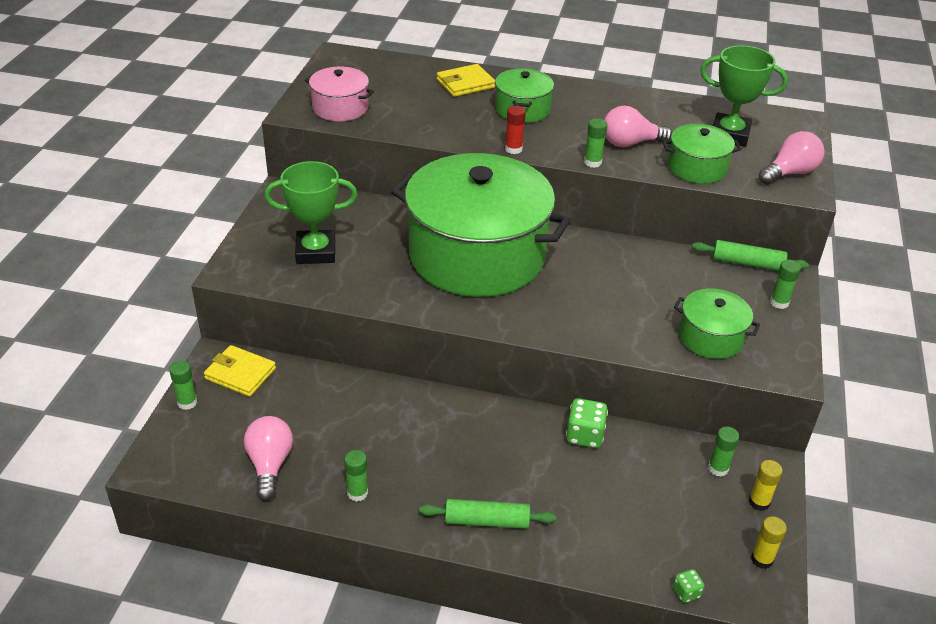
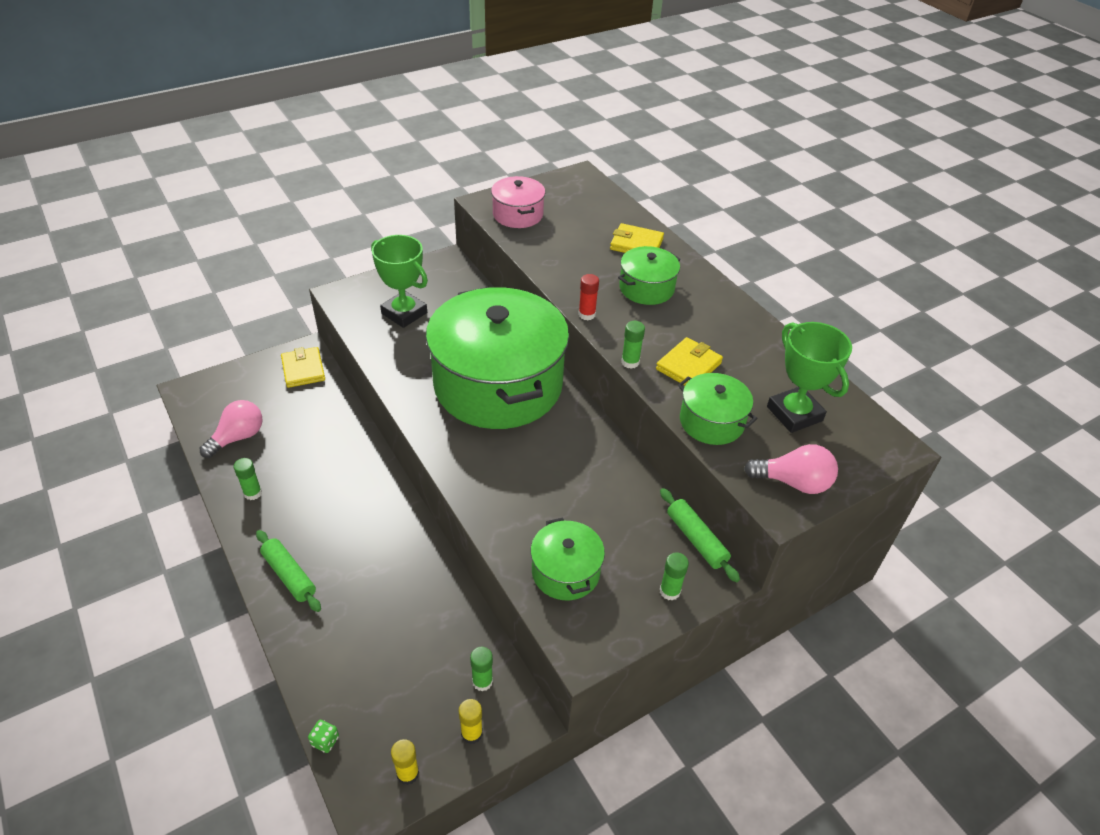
camera: 45 degrees right, 5 degrees up
(187, 402) = (254, 366): green glue stick -> none
(584, 435) = (430, 575): green dice -> none
(630, 143) = (688, 366): pink light bulb -> yellow wallet

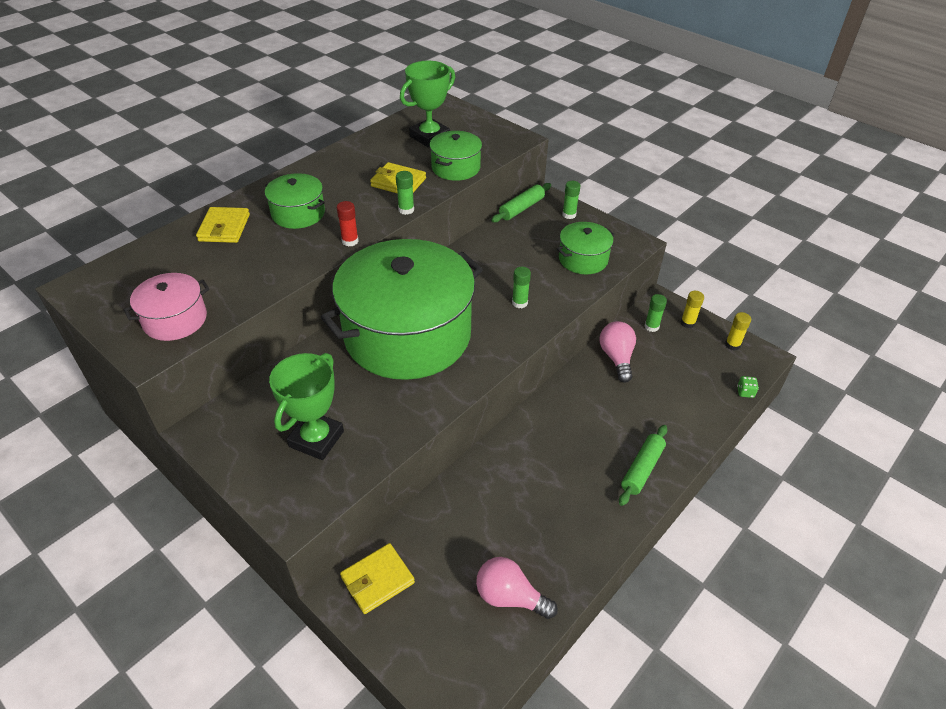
camera: 105 degrees left, 0 degrees up
(253, 493) = (575, 542): green glue stick -> green glue stick (519, 303)
(793, 482) = (495, 135): pink light bulb -> pink light bulb (616, 358)

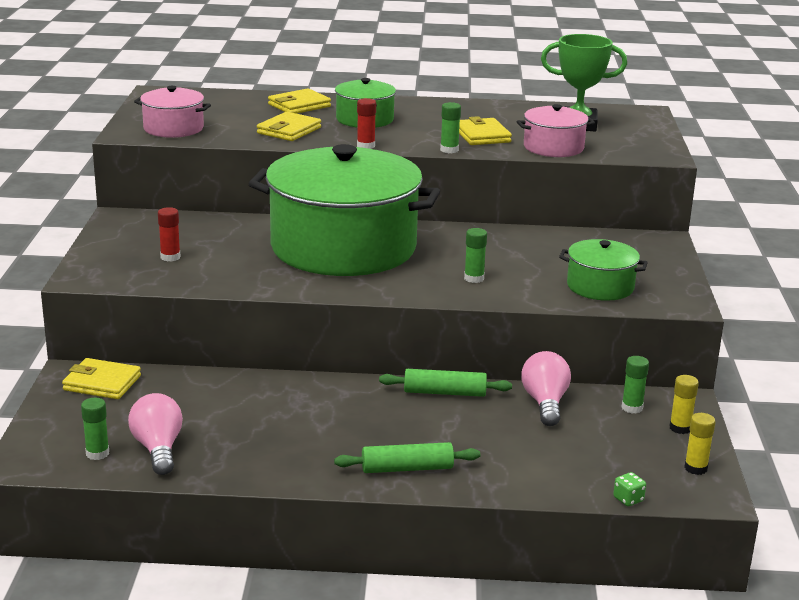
camera: 50 degrees right, 20 degrees down
(269, 261) = (289, 130): none -> yellow wallet
(316, 439) = (170, 257): green trophy -> red glue stick
(455, 168) = (553, 147): green pot -> pink pot
(521, 208) = (619, 234): green rolling pin -> green rolling pin (444, 392)
(569, 215) = (659, 258): green glue stick -> green glue stick (97, 453)
(616, 358) = (545, 403): pink light bulb -> pink light bulb turned 45 degrees counterclockwise

